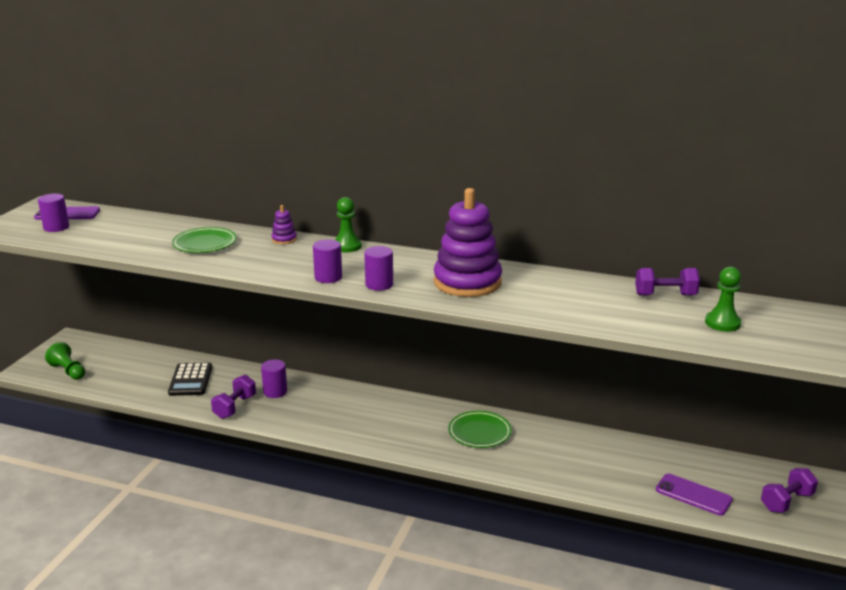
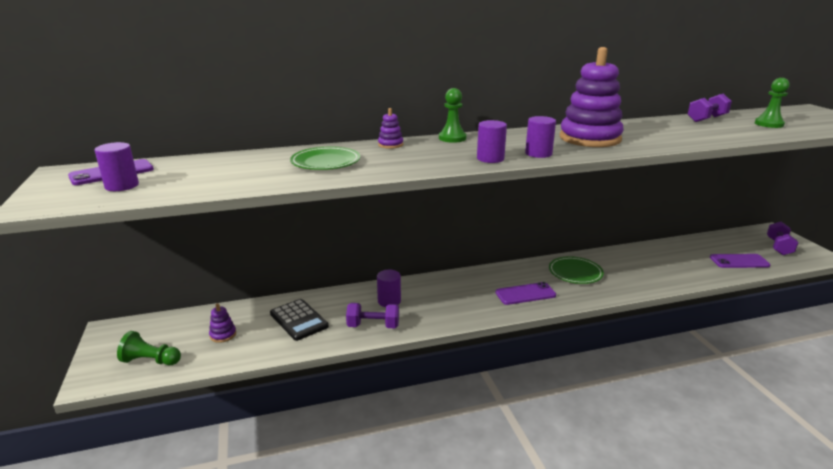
camera: 35 degrees left, 0 degrees up
(129, 370) = (223, 335): none -> purple stacking toy
(235, 407) = (373, 326): purple dumbbell -> purple dumbbell turned 75 degrees counterclockwise
(397, 432) = (525, 294): none -> purple phone

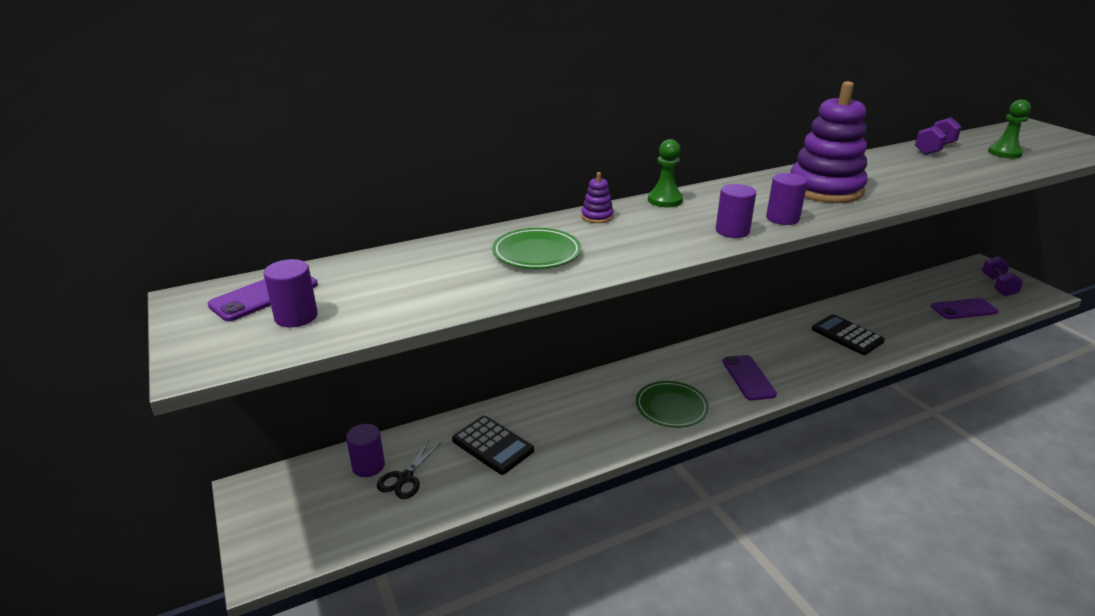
camera: 10 degrees left, 5 degrees up
(151, 361) = (328, 527): green pawn -> none
(223, 335) = (405, 478): purple stacking toy -> black scissors
(373, 326) = (588, 443): purple dumbbell -> none
(389, 301) = (592, 405): purple cylinder -> purple cylinder (368, 466)
(525, 294) = (748, 378): purple phone -> purple phone turned 75 degrees counterclockwise
(575, 273) = (793, 343): green plate -> green plate (671, 407)
(624, 271) = (847, 335): none -> black calculator

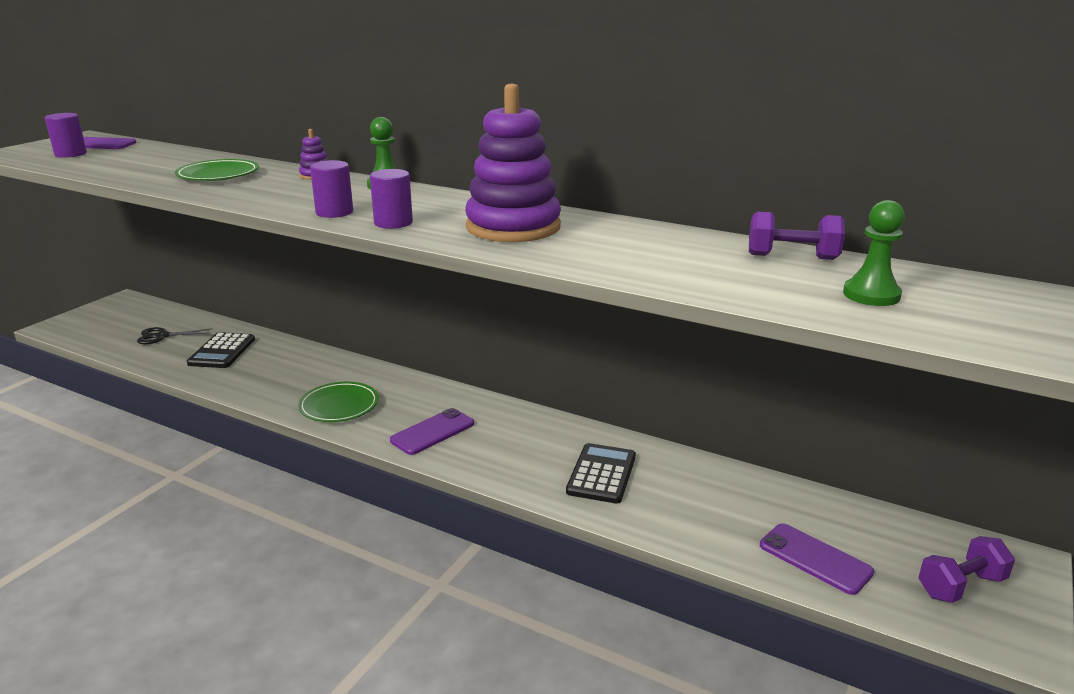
camera: 55 degrees right, 5 degrees down
(368, 466) = (168, 321): purple cylinder -> none

